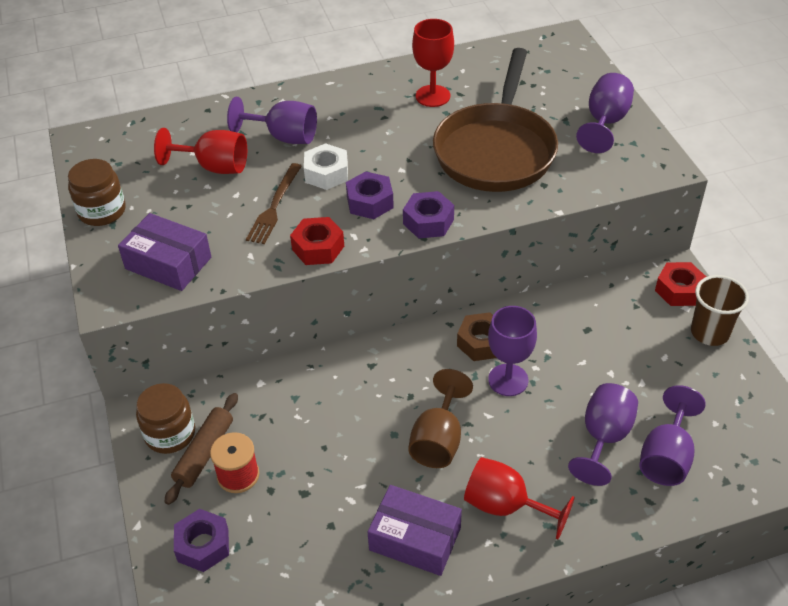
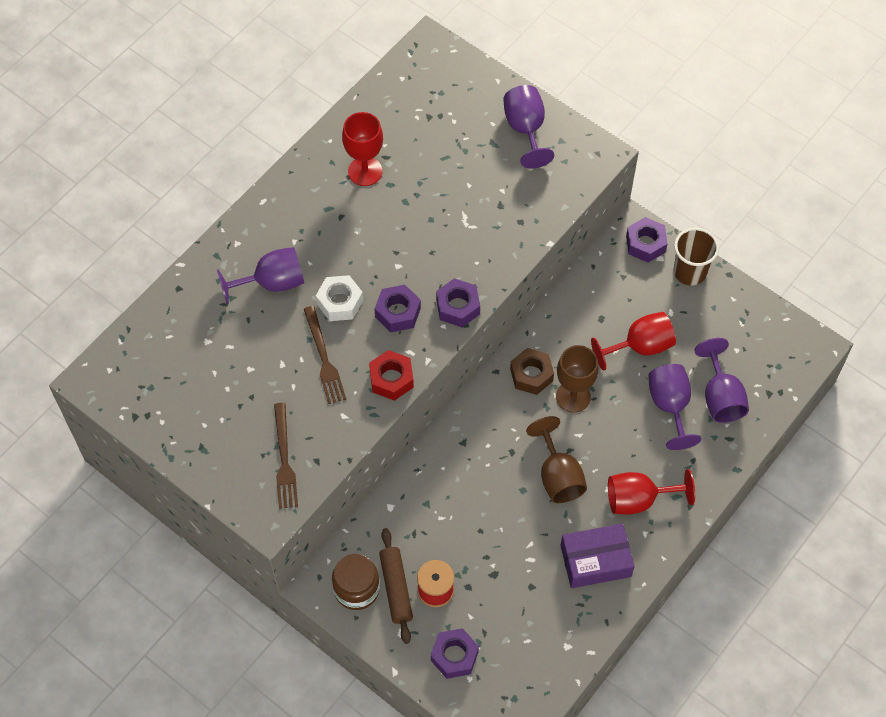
camera: 35 degrees left, 15 degrees up
(102, 211) = (183, 442): brown jar -> none
(168, 263) = (284, 459): purple box -> brown fork
(214, 167) = (239, 346): red goblet -> red goblet (640, 346)
(496, 150) = (459, 205): brown pan -> none
(508, 380) = (573, 396): purple goblet -> brown goblet
(679, 290) = (645, 244): red nut -> purple nut

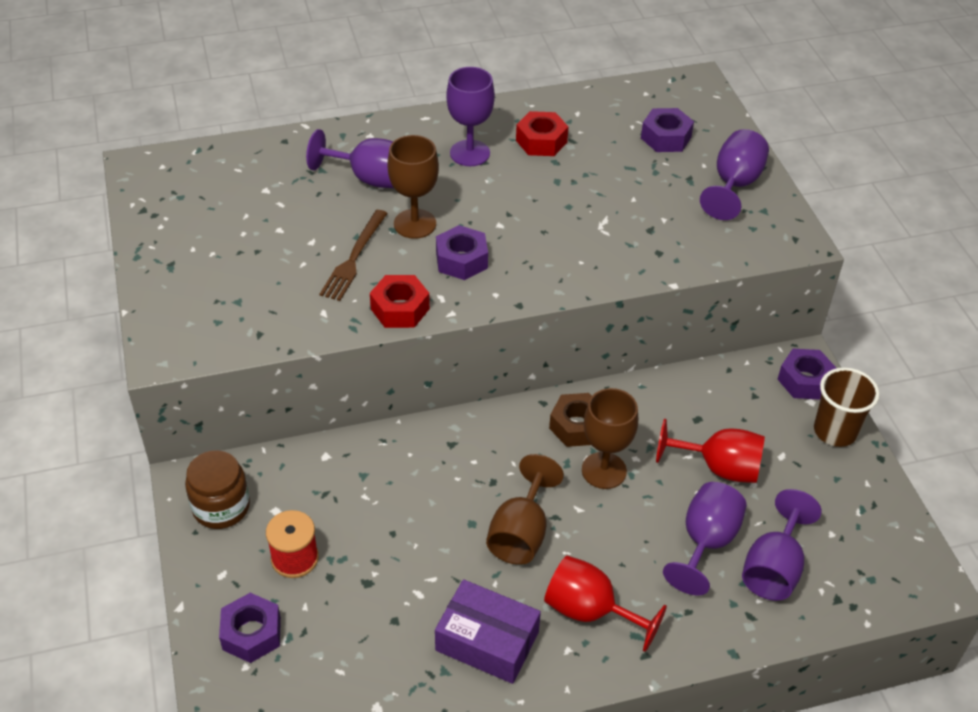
camera: 35 degrees right, 15 degrees down
(284, 459) = (231, 315): brown fork -> none
(324, 214) = (470, 153): none -> purple goblet
(340, 302) = (415, 224): white nut -> brown goblet
(365, 171) = (541, 141): red goblet -> red nut
(396, 588) = (258, 531): brown rolling pin -> none
(458, 307) = (525, 287): purple nut -> purple nut (666, 137)

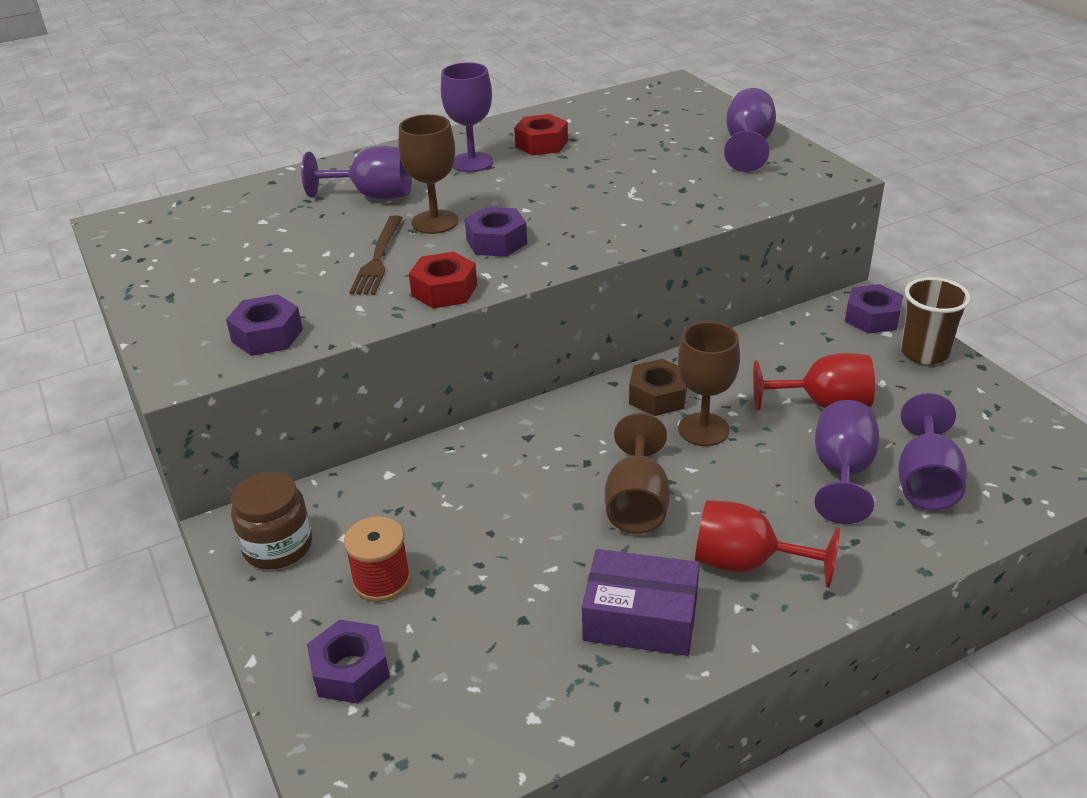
camera: 10 degrees left, 10 degrees down
(666, 137) = (664, 124): purple nut -> purple nut (267, 335)

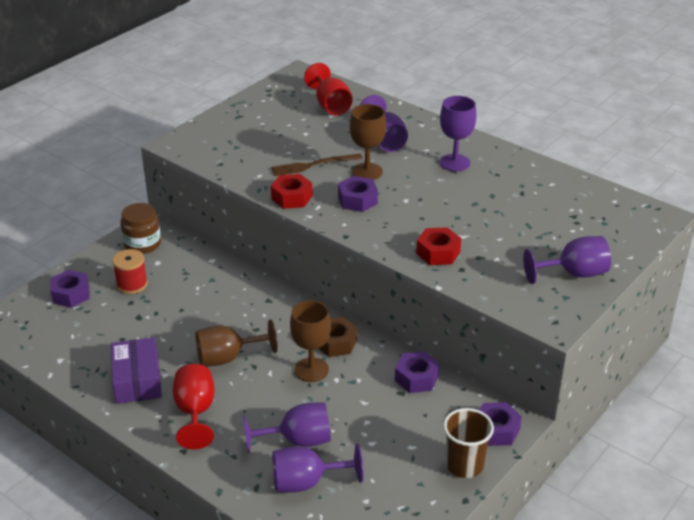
camera: 65 degrees right, 0 degrees up
(267, 335) = (218, 156): purple nut -> purple nut (416, 378)
(541, 144) = (503, 182): red nut -> red nut (438, 252)
(823, 404) = (368, 420): red goblet -> red goblet (330, 105)

